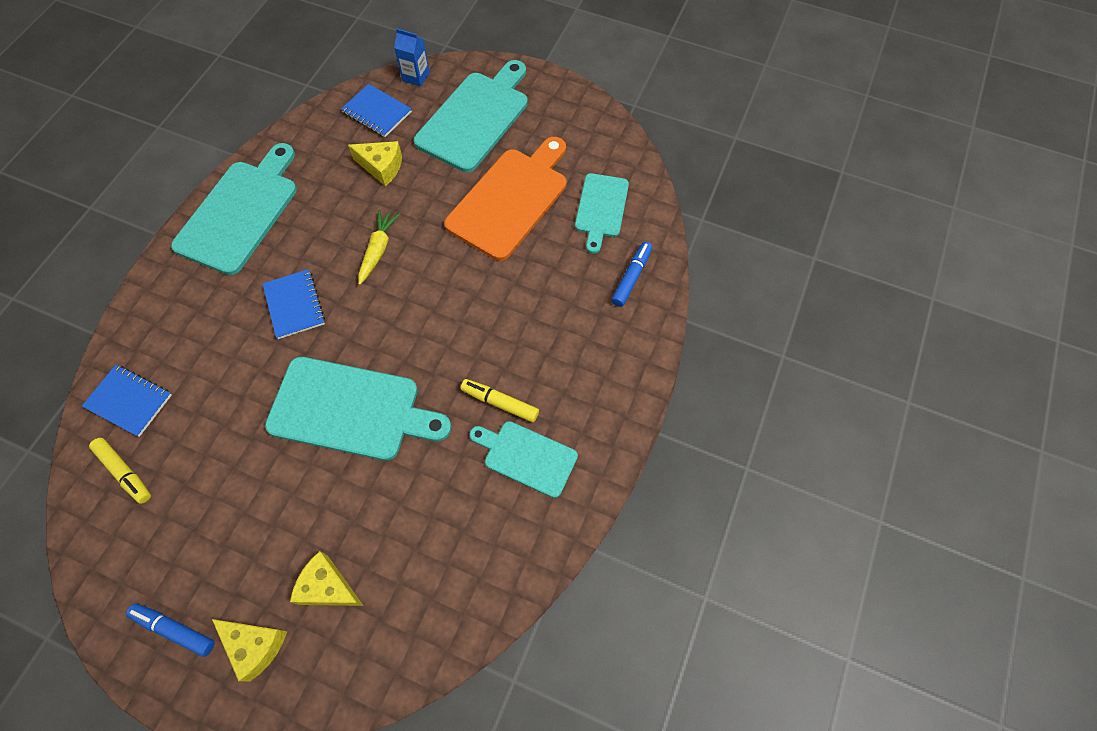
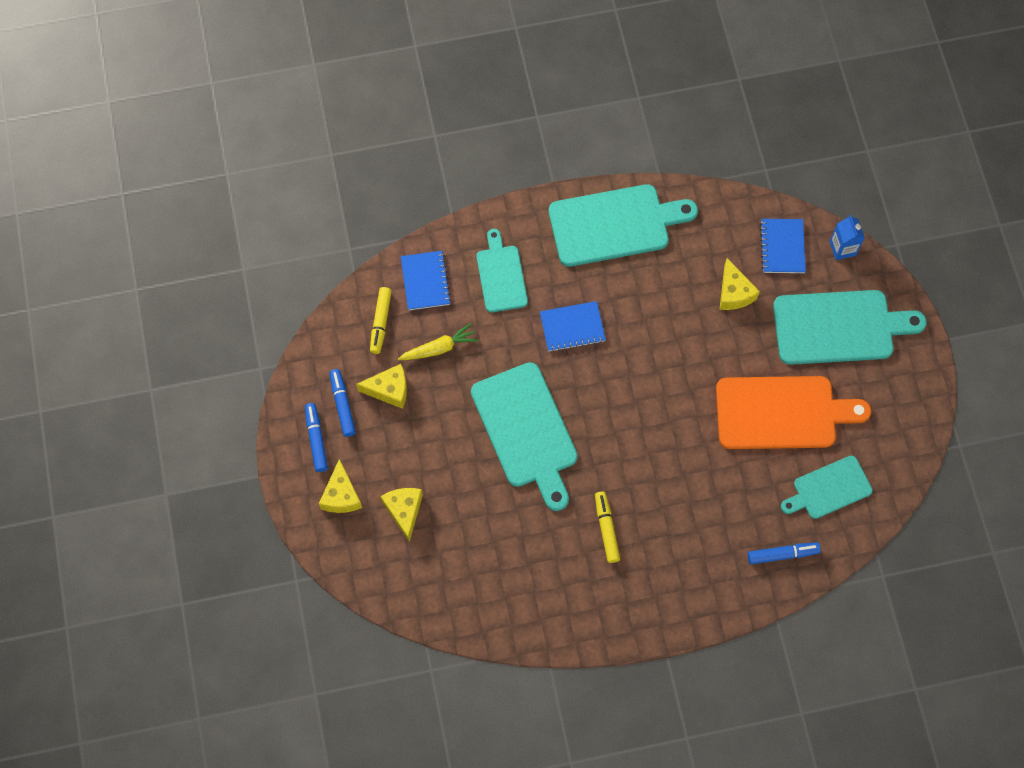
camera: 55 degrees right, 5 degrees up
(166, 573) = (342, 405): none -> blue marker
(196, 512) = (389, 390): none -> yellow cheese
(294, 305) = (572, 327): blue notebook -> blue notebook turned 45 degrees clockwise
(378, 250) = (660, 349): yellow carrot -> yellow carrot (439, 348)
(526, 457) = (580, 576): turquoise cutting board -> turquoise cutting board (501, 275)

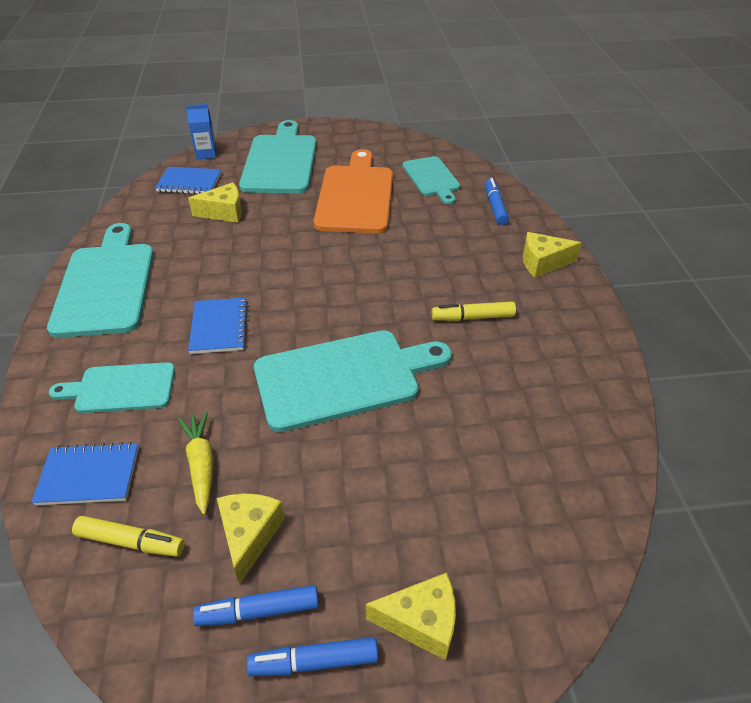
camera: 85 degrees left, 25 degrees down
(404, 511) = (450, 526): yellow cheese -> yellow cheese (542, 263)

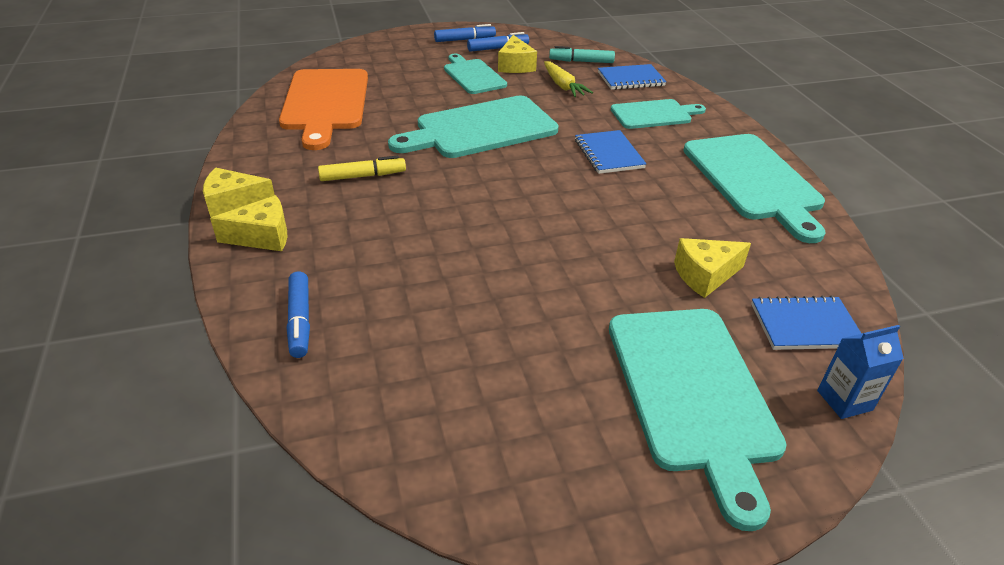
camera: 170 degrees right, 5 degrees down
(131, 542) = (581, 61): yellow marker -> turquoise marker
(355, 196) = (527, 322): orange cutting board -> orange cutting board (325, 103)
(421, 622) = (413, 49): yellow cheese -> yellow cheese (234, 204)
(432, 178) = (400, 375): turquoise cutting board -> turquoise cutting board (473, 75)

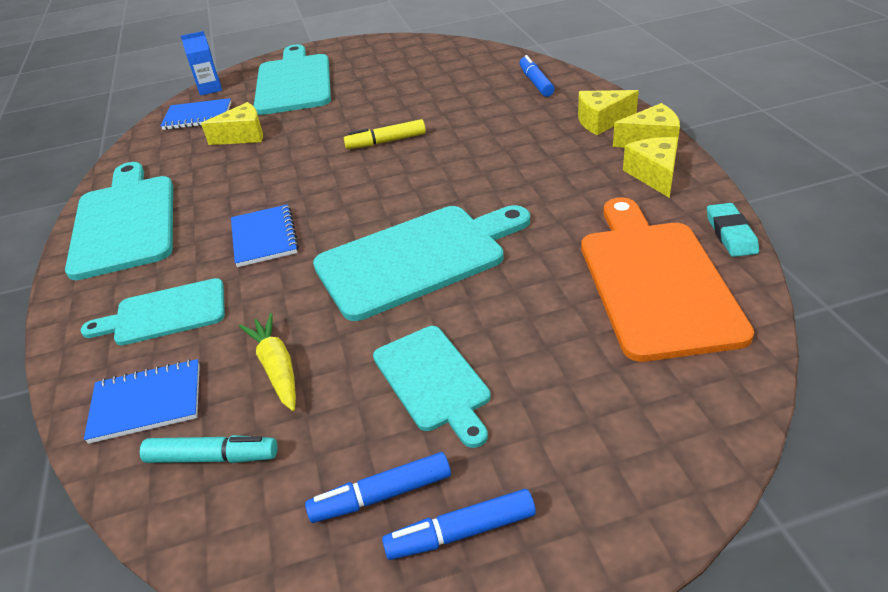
camera: 175 degrees left, 0 degrees up
(251, 122) = (730, 234): none -> turquoise eraser
(363, 176) = (542, 180): yellow marker -> yellow marker (386, 142)
(515, 66) = (351, 424): yellow cheese -> yellow cheese (654, 175)

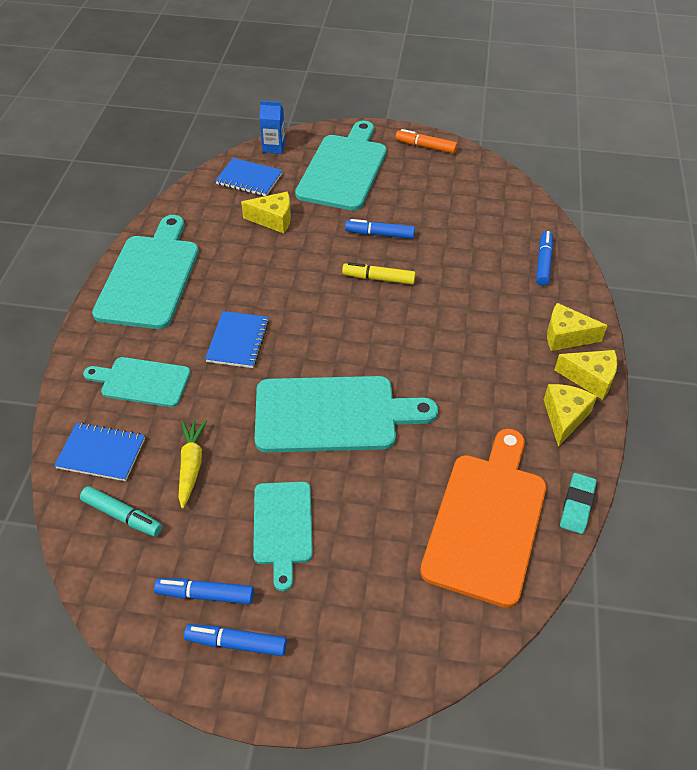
camera: 20 degrees right, 10 degrees up
(363, 47) = (425, 146): none -> orange marker
(363, 112) = (379, 234): none -> blue marker

